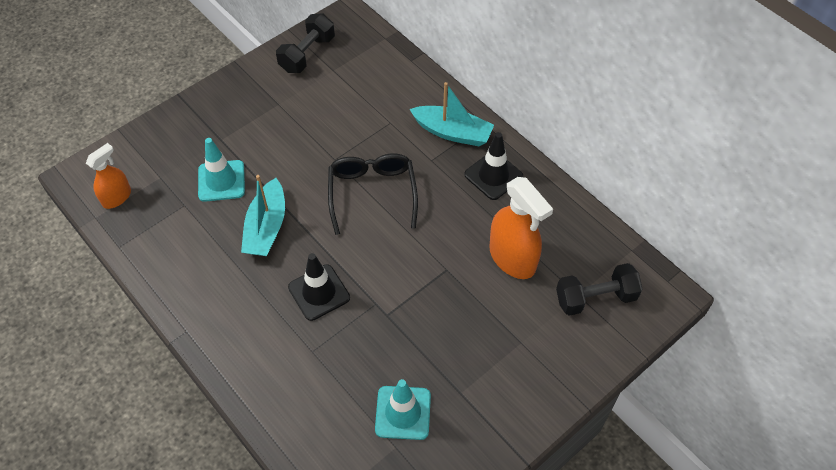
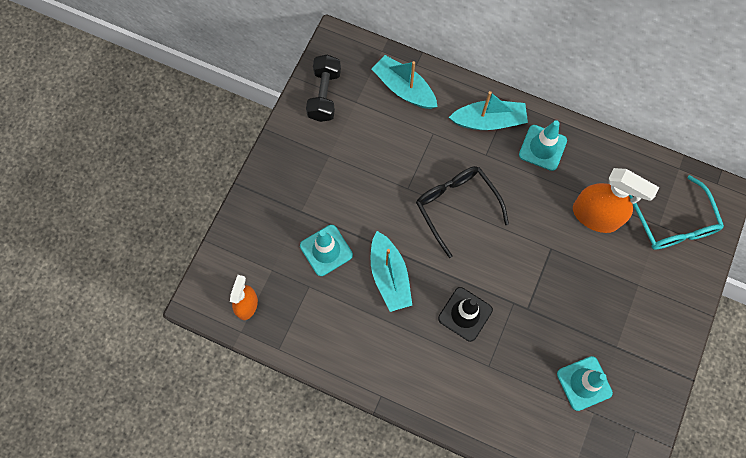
camera: 25 degrees left, 15 degrees up
(386, 75) = (404, 89): none -> turquoise boat
(493, 175) = (542, 148): black traffic cone -> turquoise traffic cone
(595, 298) = (673, 222): black dumbbell -> turquoise glasses

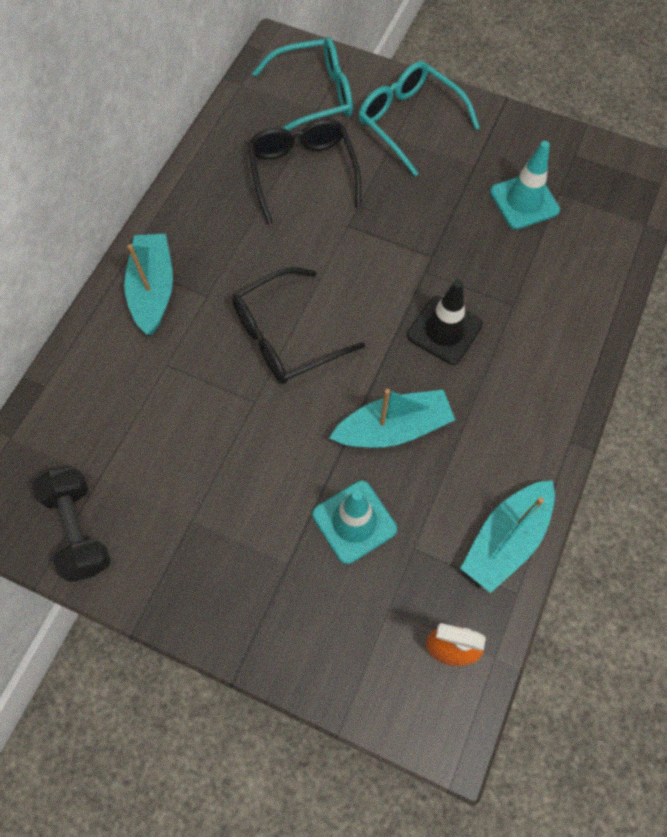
camera: 90 degrees left, 5 degrees down
(324, 95) = (79, 529): black dumbbell -> black dumbbell turned 60 degrees clockwise
(404, 89) = (84, 404): turquoise boat -> turquoise boat (505, 539)
(542, 148) = (201, 226): turquoise traffic cone -> none
(595, 216) = (303, 174): orange spray bottle -> black glasses
(655, 297) = (410, 122): none -> turquoise glasses

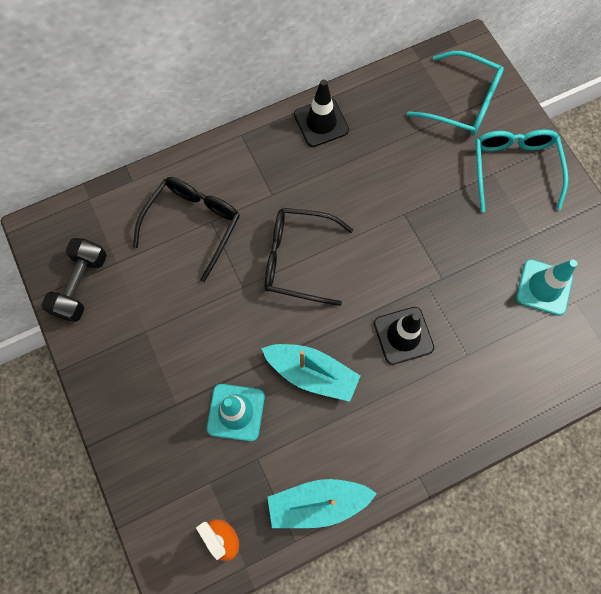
camera: 40 degrees right, 5 degrees up
(153, 290) = (243, 166): turquoise boat -> none
(196, 199) = (321, 122): none -> black traffic cone
(303, 174) = (405, 155): black glasses -> black glasses (193, 225)

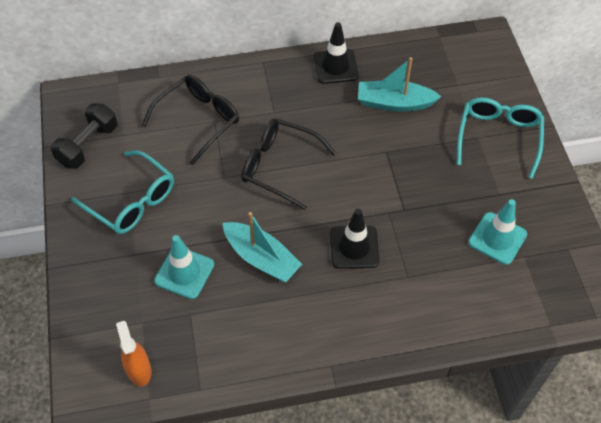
camera: 15 degrees right, 15 degrees down
(318, 503) = (232, 363): turquoise boat -> turquoise boat (394, 103)
(461, 102) = (466, 76): turquoise glasses -> turquoise glasses (131, 200)

